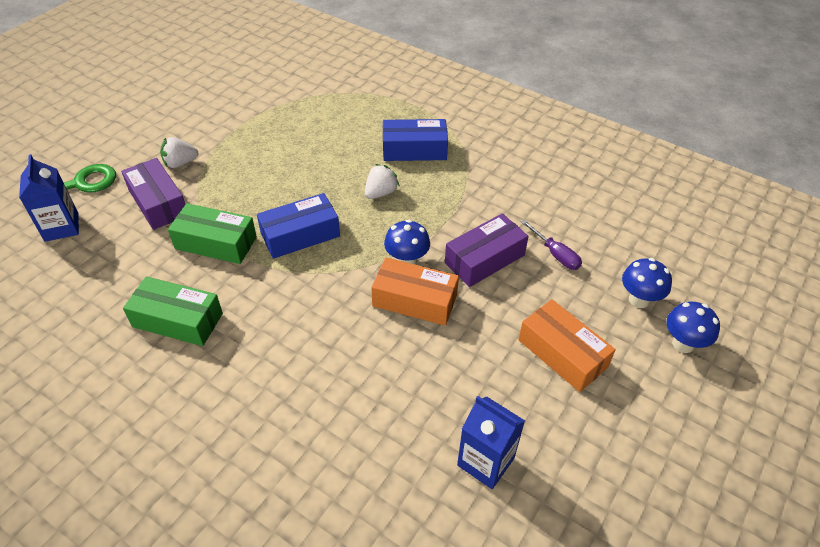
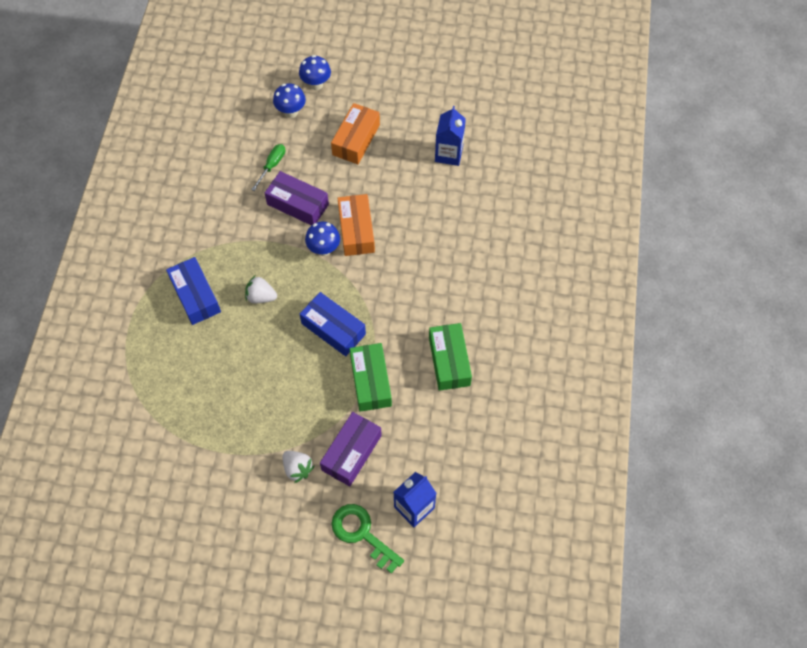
camera: 115 degrees left, 15 degrees up
(555, 254) = (272, 165): purple screwdriver -> green screwdriver

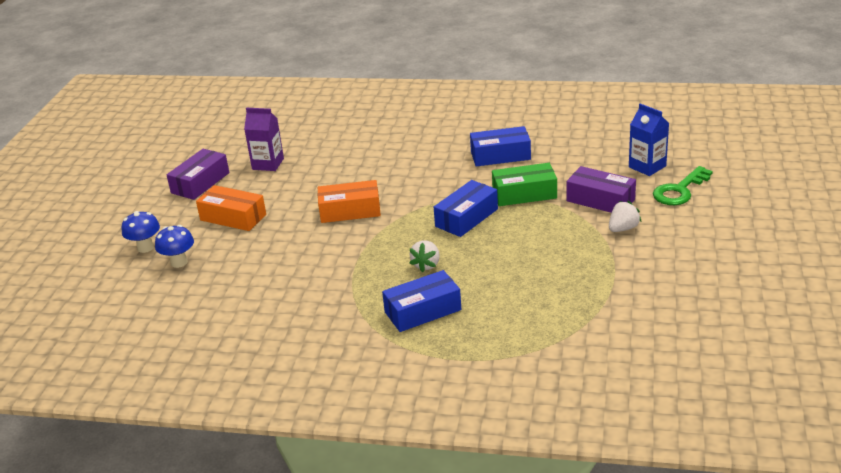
camera: 85 degrees left, 30 degrees down
(272, 165) = (252, 270): green screwdriver -> none
(298, 204) = (309, 249): purple box -> purple box (200, 183)
(324, 249) = (370, 229): blue mushroom -> none
(449, 154) = (268, 164): blue carton -> purple carton
(449, 361) = (500, 155): green box -> blue box

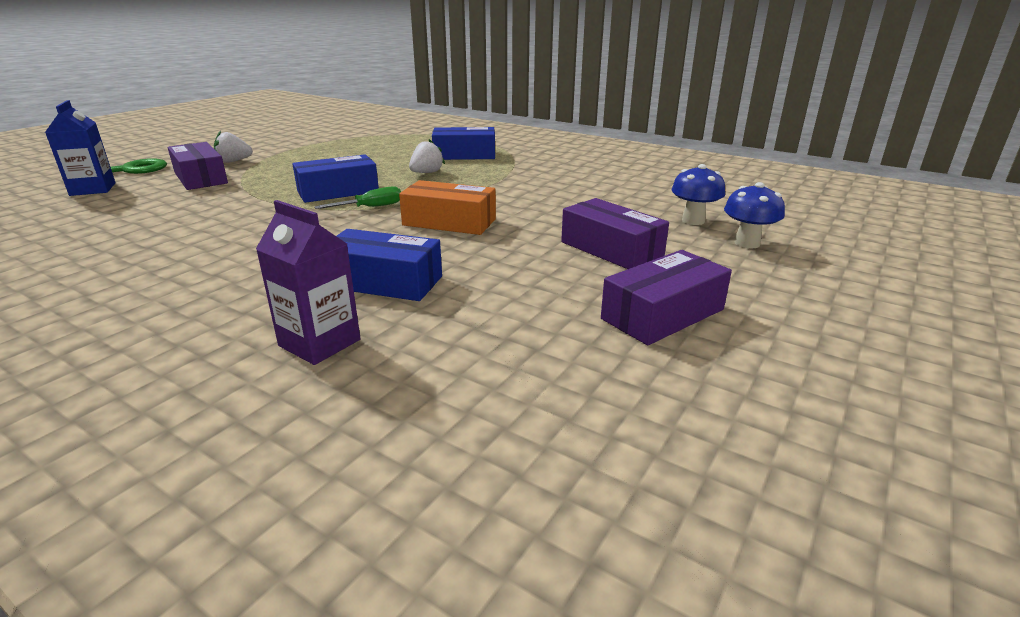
camera: 160 degrees left, 5 degrees down
(233, 217) = (611, 249): orange box -> purple box
(268, 164) = (517, 315): purple carton -> purple carton (319, 343)
(419, 209) = (371, 207): none -> green screwdriver
(500, 155) = (183, 234): blue box -> blue box (383, 282)
(524, 194) = (248, 195): green box -> none

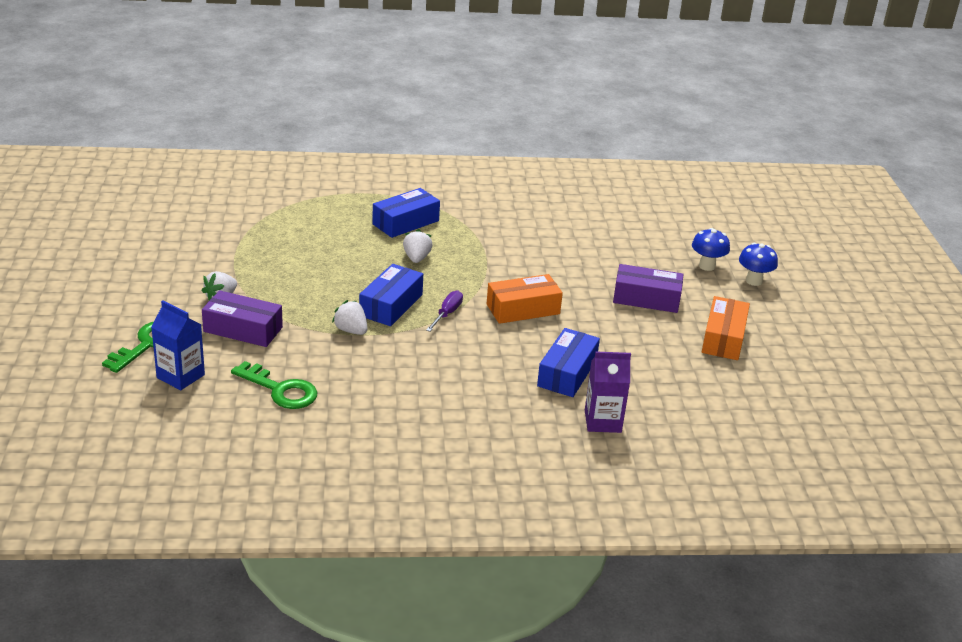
camera: 40 degrees left, 5 degrees up
(122, 214) = (280, 390): none -> green key
(268, 197) = (351, 330): none -> white strawberry
(371, 207) = (447, 314): green screwdriver -> purple screwdriver
(383, 282) = (567, 373): blue box -> blue box turned 45 degrees counterclockwise
(663, 314) = (723, 338): purple box -> orange box
(693, 221) = (659, 254): blue mushroom -> blue mushroom (754, 281)

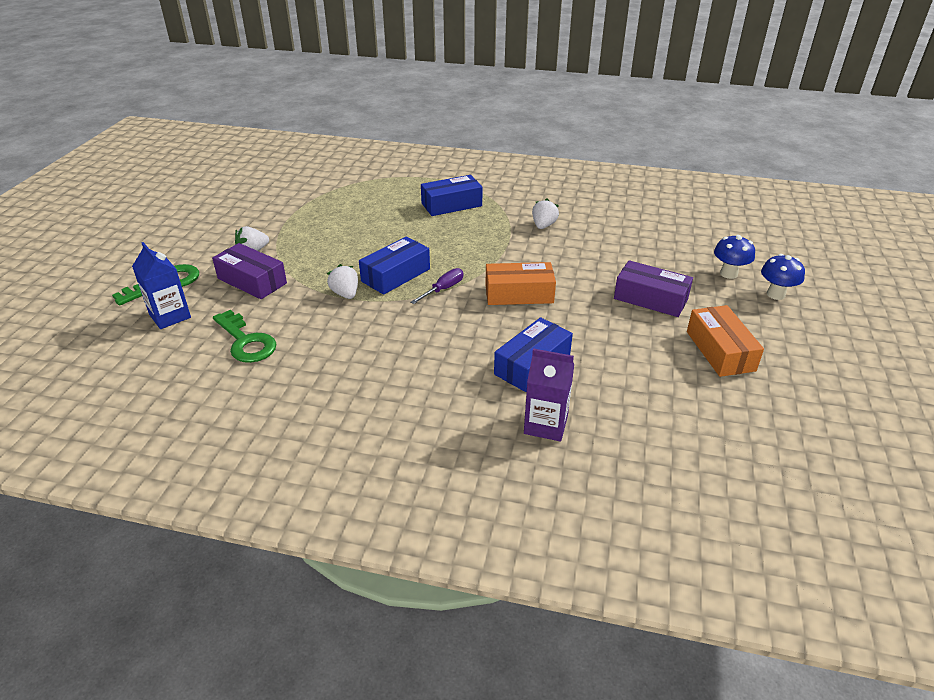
camera: 20 degrees right, 5 degrees up
(416, 258) = (443, 236): white strawberry -> white strawberry (543, 226)
(723, 338) = (720, 351): orange box -> orange box turned 45 degrees counterclockwise

